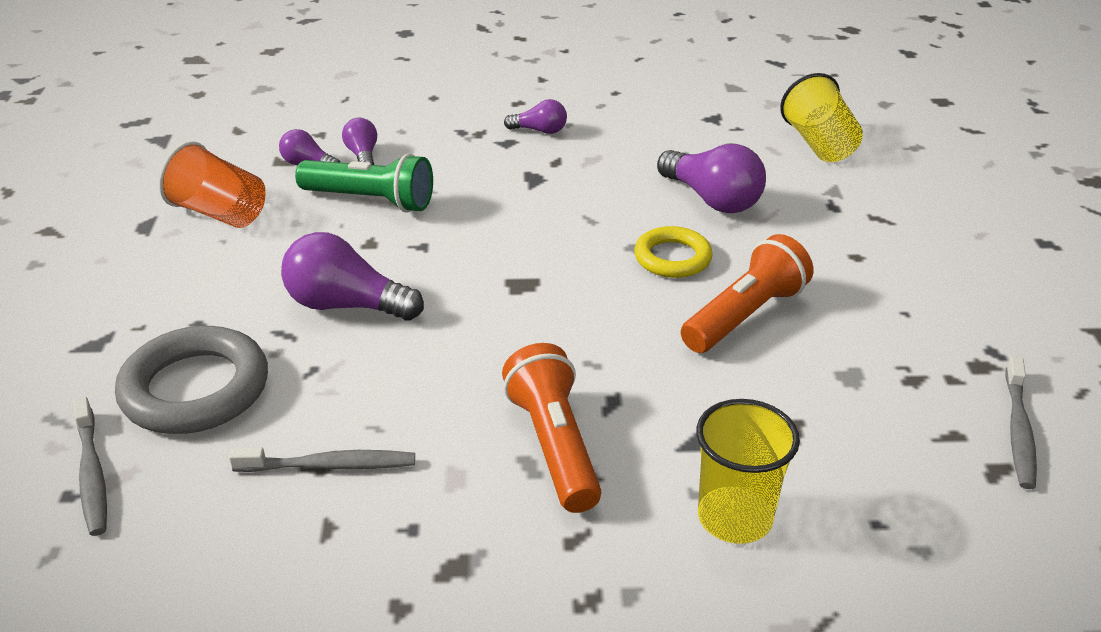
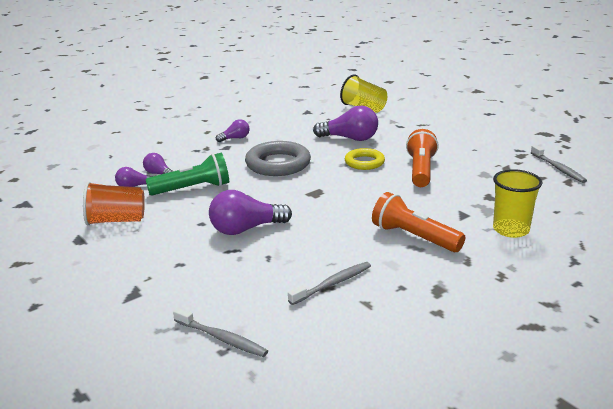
camera: 35 degrees left, 10 degrees down
(195, 389) = (221, 287): grey ring -> grey ring (278, 164)

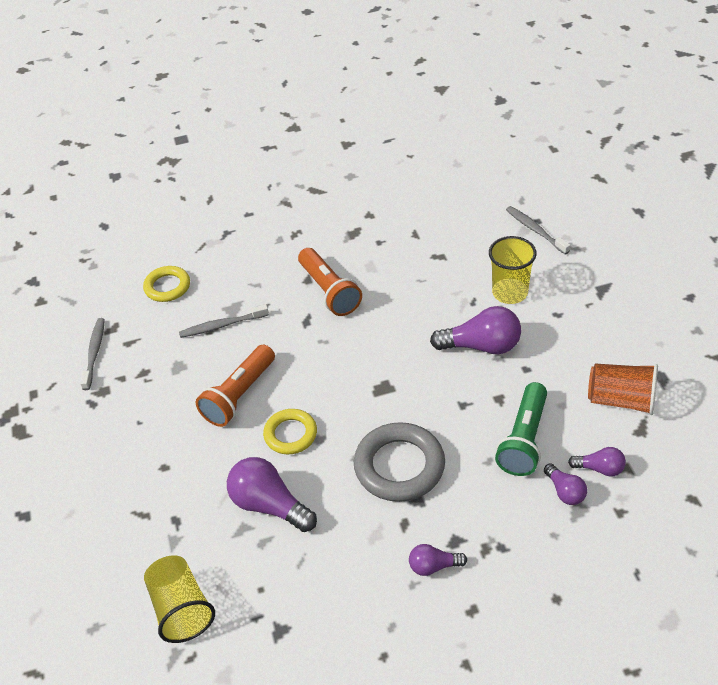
camera: 155 degrees left, 20 degrees up
(193, 189) = (524, 440): green flashlight -> green flashlight turned 75 degrees counterclockwise
(332, 284) = (431, 258): grey toothbrush -> grey toothbrush (222, 325)
(511, 230) = (238, 278): yellow cup -> yellow cup (510, 292)
(565, 211) = (167, 287): none -> yellow ring

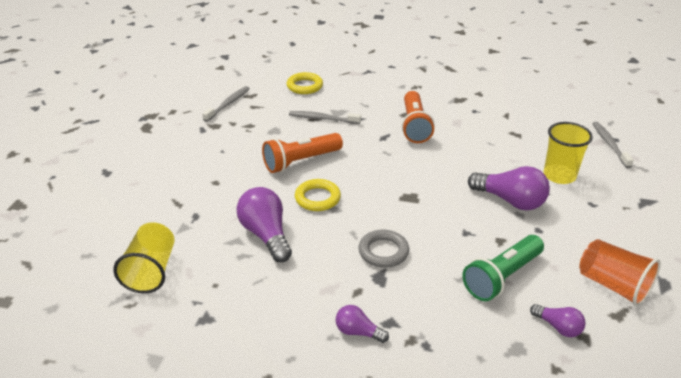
camera: 25 degrees right, 10 degrees down
(399, 466) = (383, 252): grey ring -> grey ring, size x0.61
(565, 491) = (513, 330): purple light bulb -> none

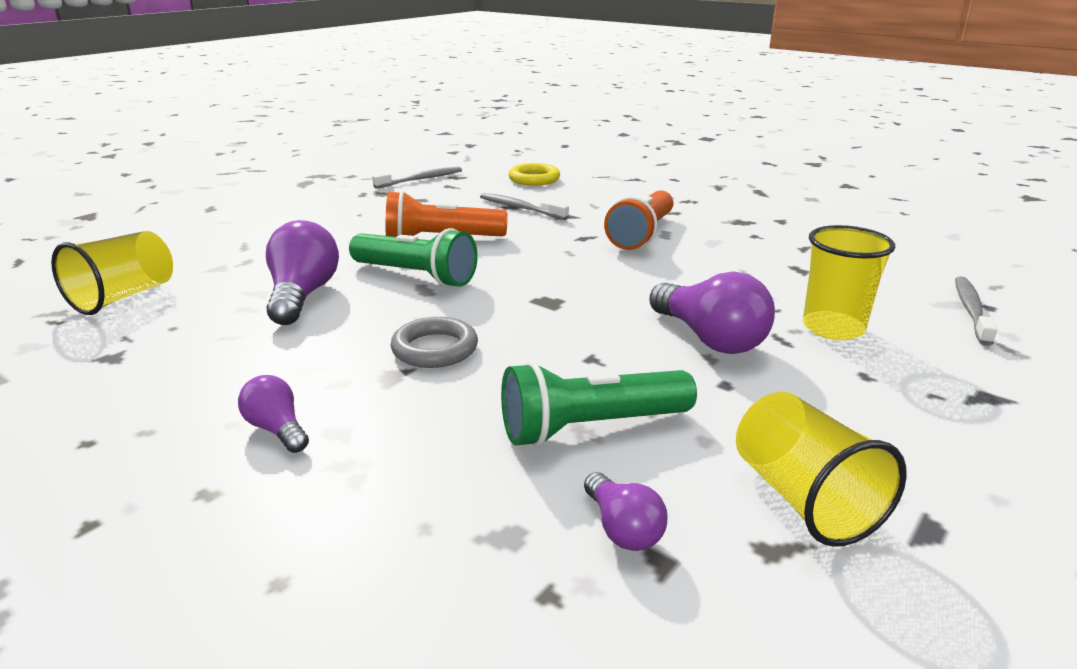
camera: 25 degrees right, 10 degrees down
(317, 198) = (416, 276): yellow ring -> green flashlight
(613, 285) = (803, 499): orange cup -> yellow cup

